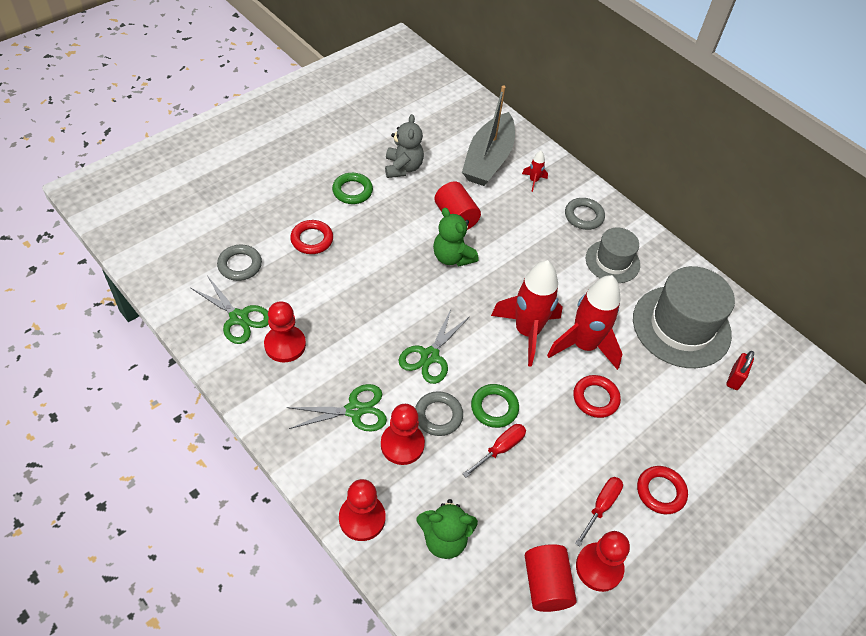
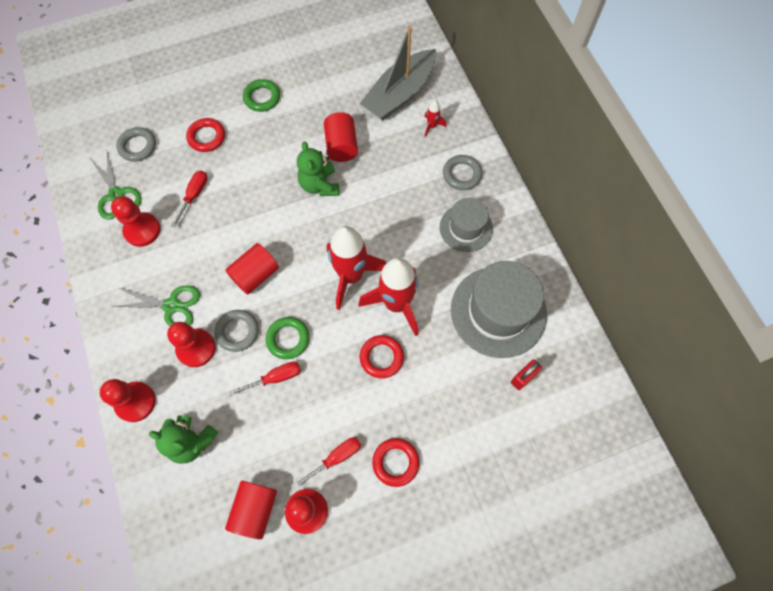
camera: 25 degrees right, 15 degrees up
(326, 297) = (194, 195): none -> red screwdriver
(403, 168) = (317, 84): grey teddy bear -> none
(429, 356) = (255, 275): green scissors -> red cylinder

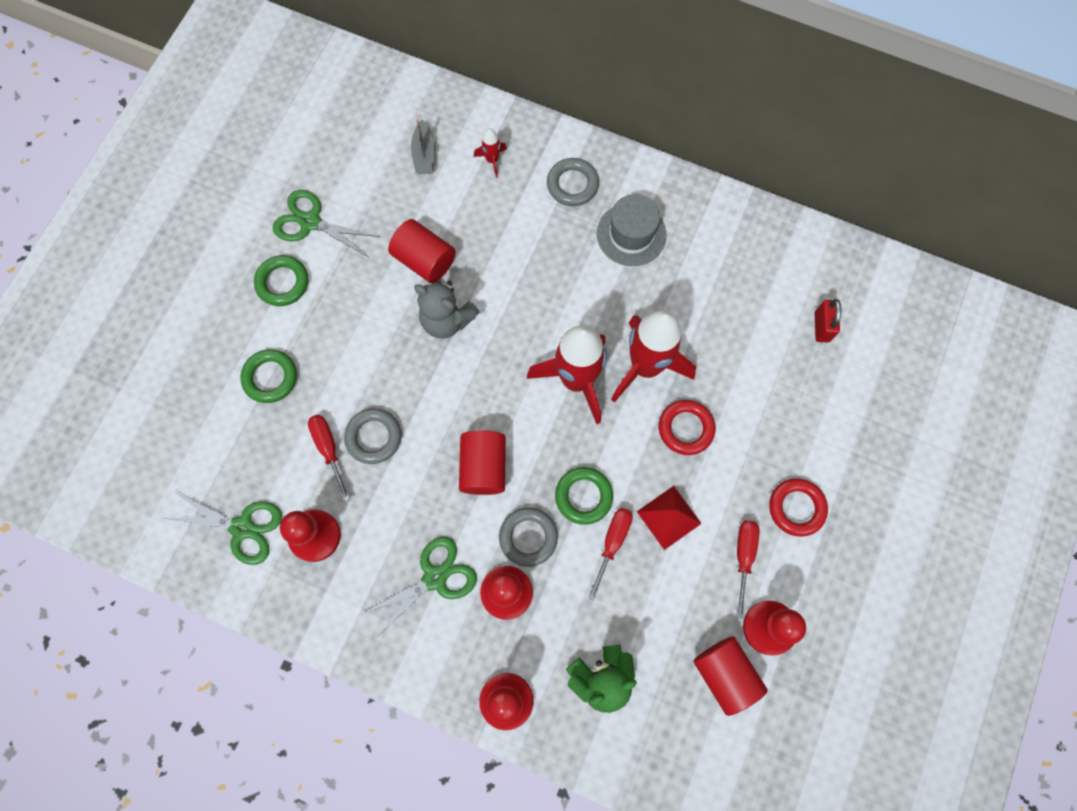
camera: 45 degrees left, 5 degrees up
(137, 146) = (204, 456): grey ring -> grey ring (373, 437)
(206, 137) = (270, 377): red ring -> green ring
(307, 80) = (310, 222): none -> green scissors
(319, 185) = (447, 320): green teddy bear -> grey teddy bear
(319, 395) = (669, 517): none -> red pyramid
(399, 94) = (424, 154): grey boat -> grey boat, size x0.44
(498, 311) = (741, 287): grey hat -> none

